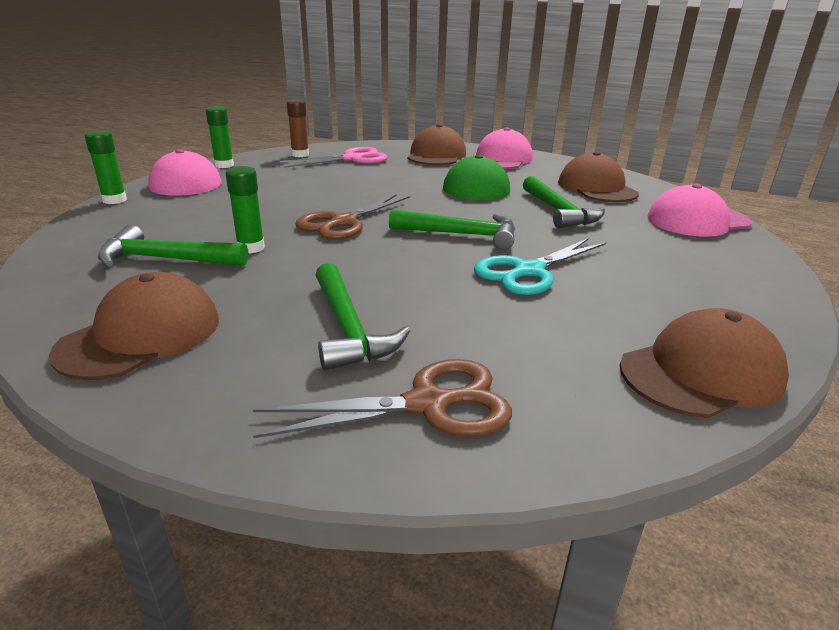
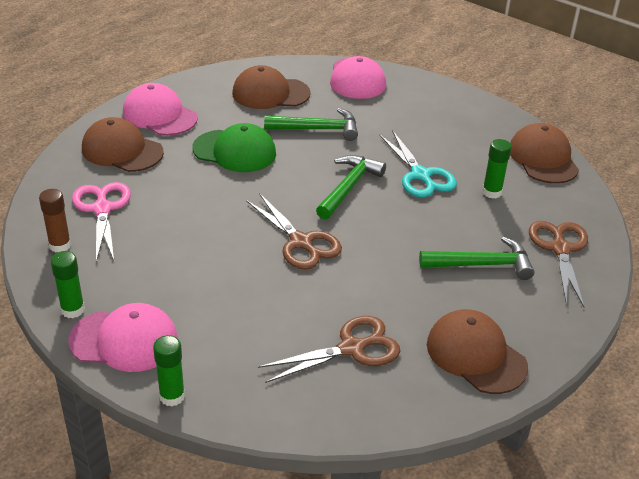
camera: 75 degrees left, 10 degrees up
(166, 259) = (351, 348): green hammer -> brown scissors
(251, 248) = (341, 299): green glue stick -> green glue stick (491, 192)

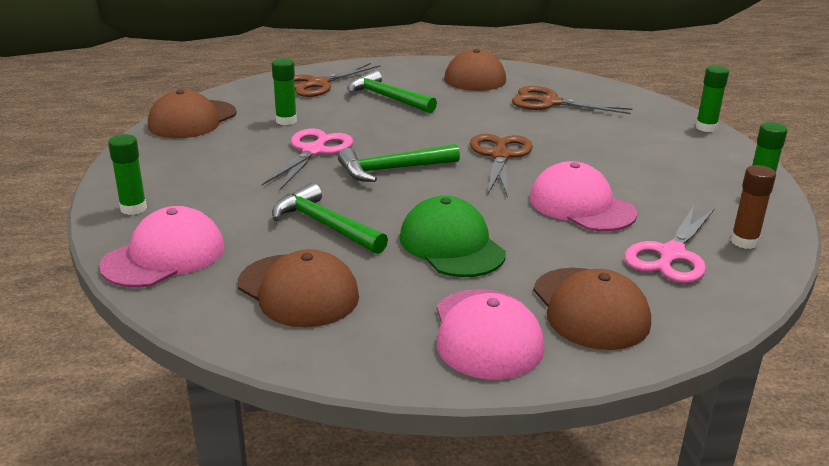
camera: 135 degrees left, 10 degrees down
(124, 340) = (722, 161): pink cap -> pink cap (581, 205)
(420, 175) = (313, 151): turquoise scissors -> pink scissors
(423, 90) = (133, 208): none -> green glue stick

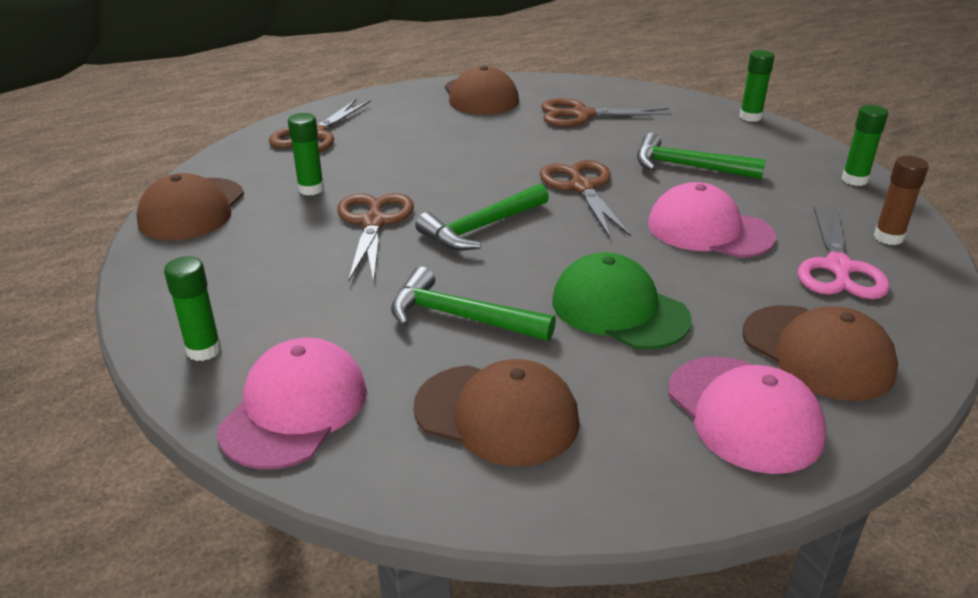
camera: 20 degrees left, 5 degrees up
(313, 151) = (373, 222): pink scissors -> brown scissors
(387, 98) = (406, 139): green hammer -> green hammer (688, 167)

